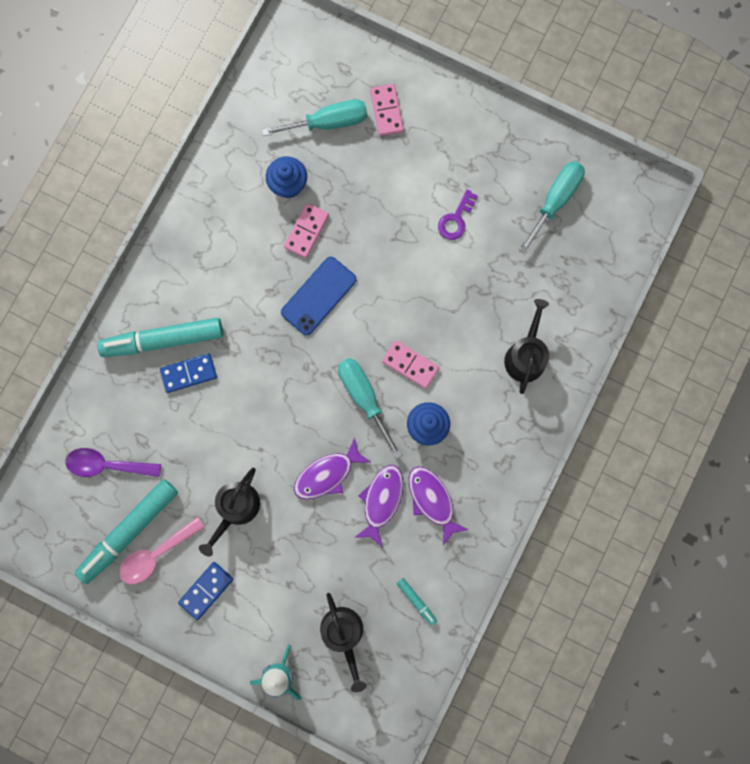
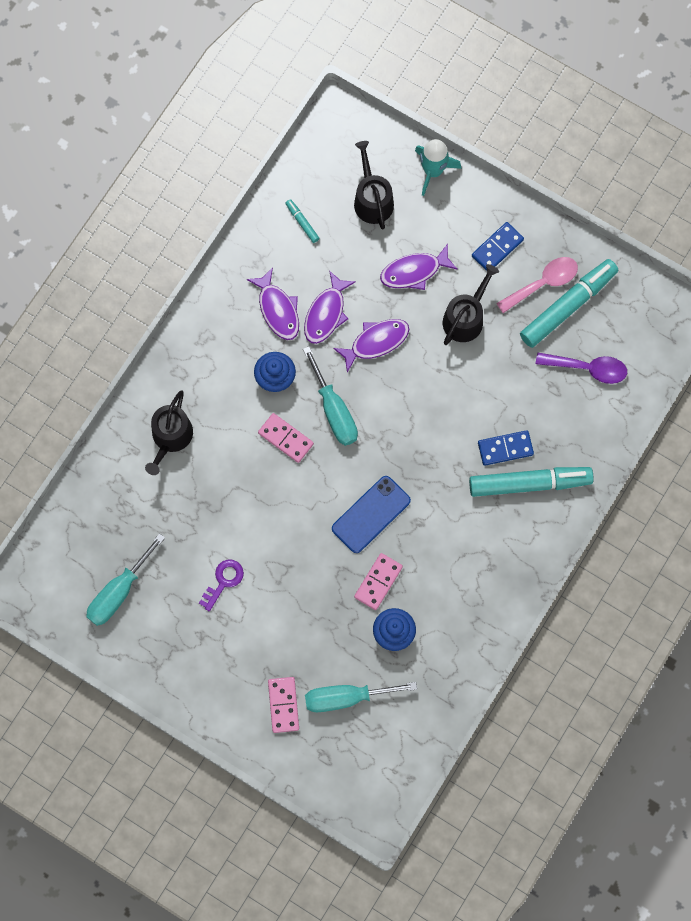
camera: 175 degrees left, 5 degrees down
(293, 556) = (414, 271): none -> purple fish

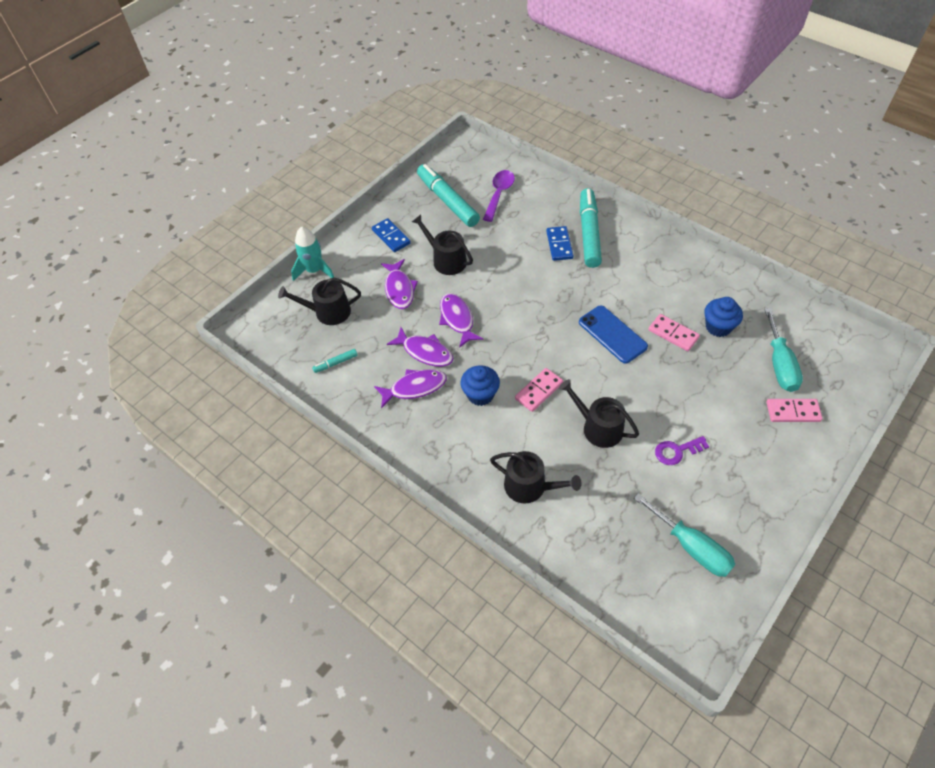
camera: 80 degrees left, 20 degrees down
(223, 581) = (677, 451): purple key -> purple key turned 60 degrees counterclockwise
(245, 501) = (598, 427): none -> black watering can
(334, 410) = (516, 353): turquoise screwdriver -> none
(543, 283) = (426, 213): pink spoon -> none

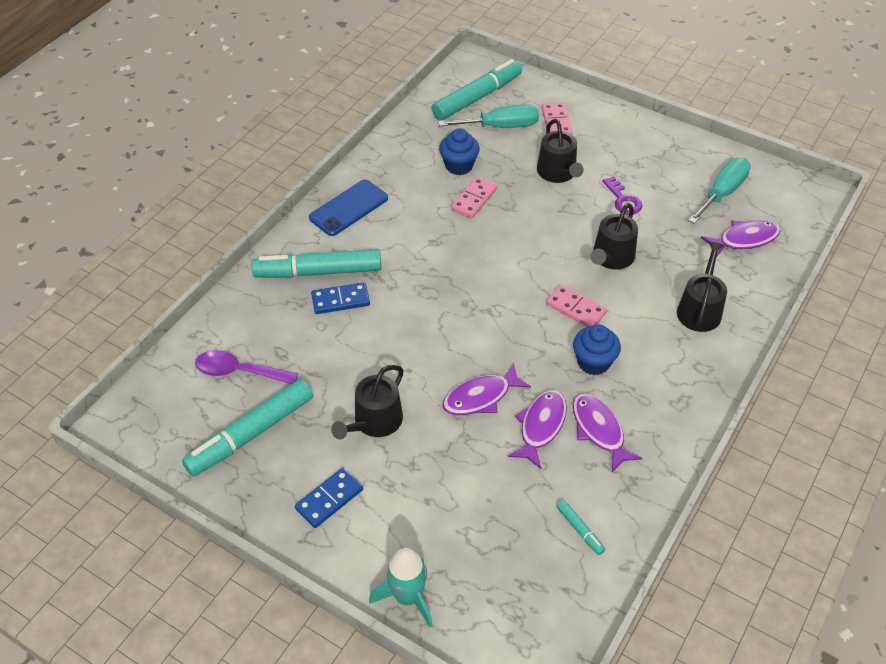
camera: 100 degrees left, 5 degrees down
(328, 312) = (489, 559): black watering can -> black watering can (558, 173)
(399, 289) = (435, 472): purple fish -> purple fish (744, 239)
(612, 334) = (482, 248): blue phone -> blue phone (348, 208)
(824, 349) = (477, 97): none -> turquoise marker

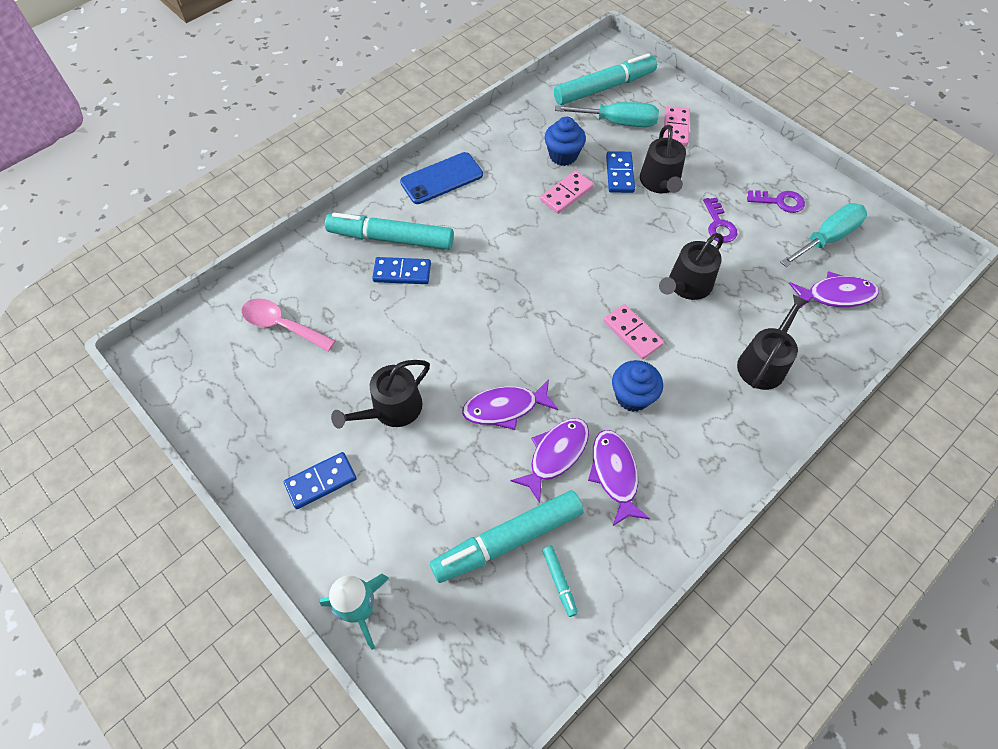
camera: 15 degrees right, 10 degrees up
(239, 371) = (282, 325): purple spoon -> pink spoon
(251, 434) = (271, 393): turquoise marker -> turquoise marker (508, 540)
(518, 172) = (620, 174): none -> blue domino
(671, 169) = (780, 202): none -> purple key

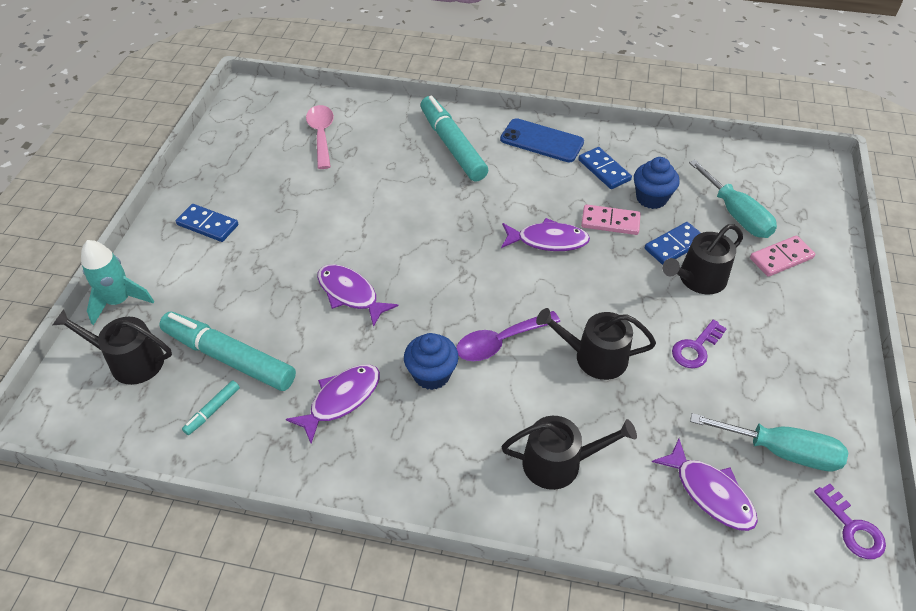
camera: 55 degrees right, 10 degrees down
(392, 409) = (296, 229): black watering can -> black watering can (130, 361)
(402, 273) = (426, 169): blue domino -> blue domino (604, 170)
(556, 455) = (330, 349): purple fish -> purple fish (548, 240)
(604, 88) = (767, 185): turquoise marker -> none
(632, 333) = (500, 342): pink domino -> purple spoon
(780, 202) = (784, 386): purple key -> purple key (852, 528)

